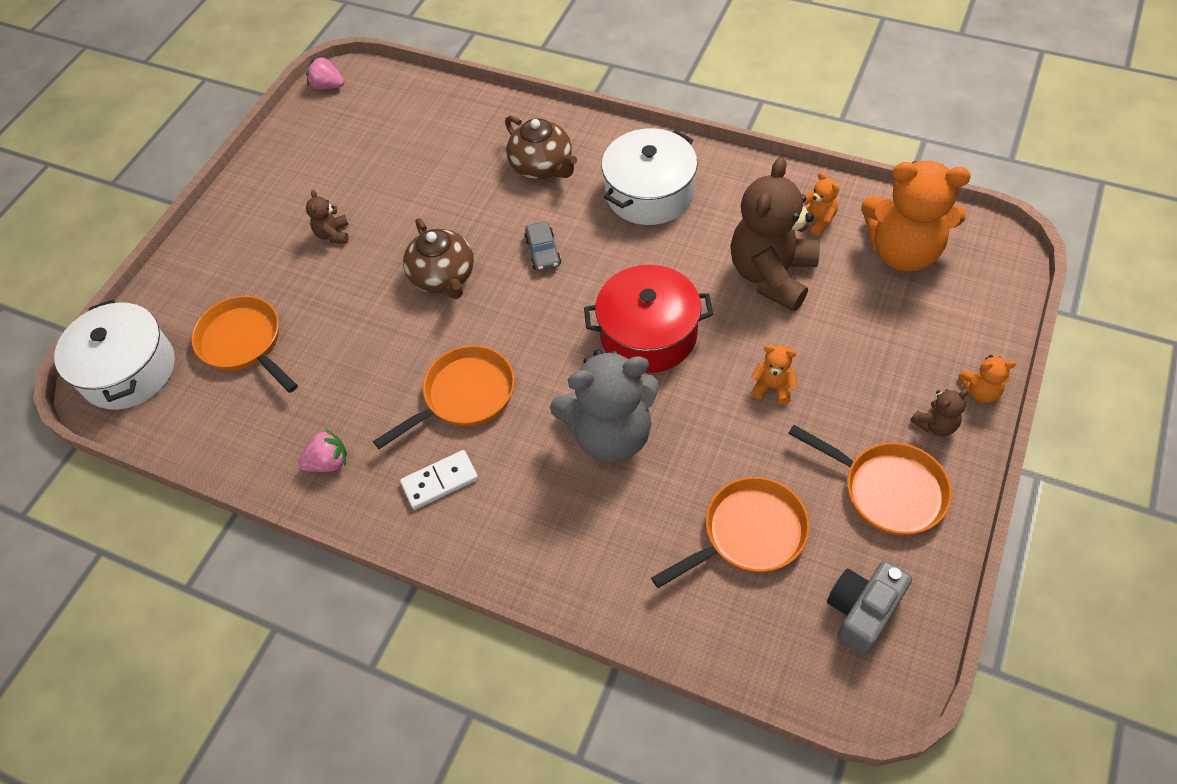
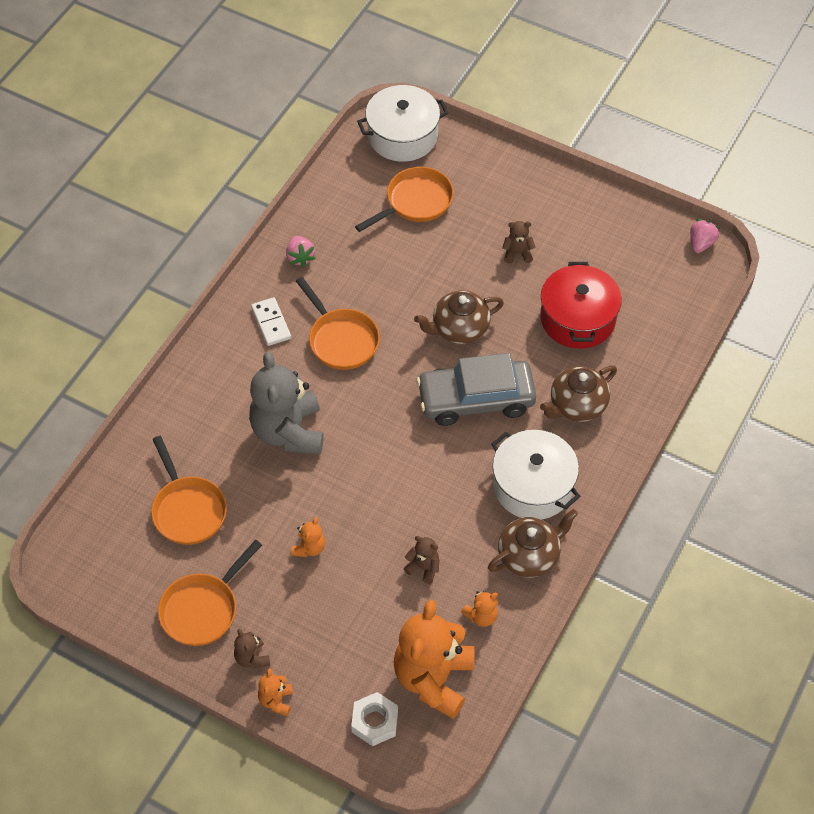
camera: 90 degrees right, 0 degrees up
(543, 252) = (476, 399): grey car -> grey car, size x2.32
(648, 334) = (377, 467): red pot -> red pot (577, 318)
(735, 188) = (529, 556): none -> brown teapot
(772, 275) = (423, 567): brown teddy bear -> brown teddy bear, size x0.43
(862, 611) = (114, 571): grey camera -> none
(971, 296) = (374, 722): none -> white nut

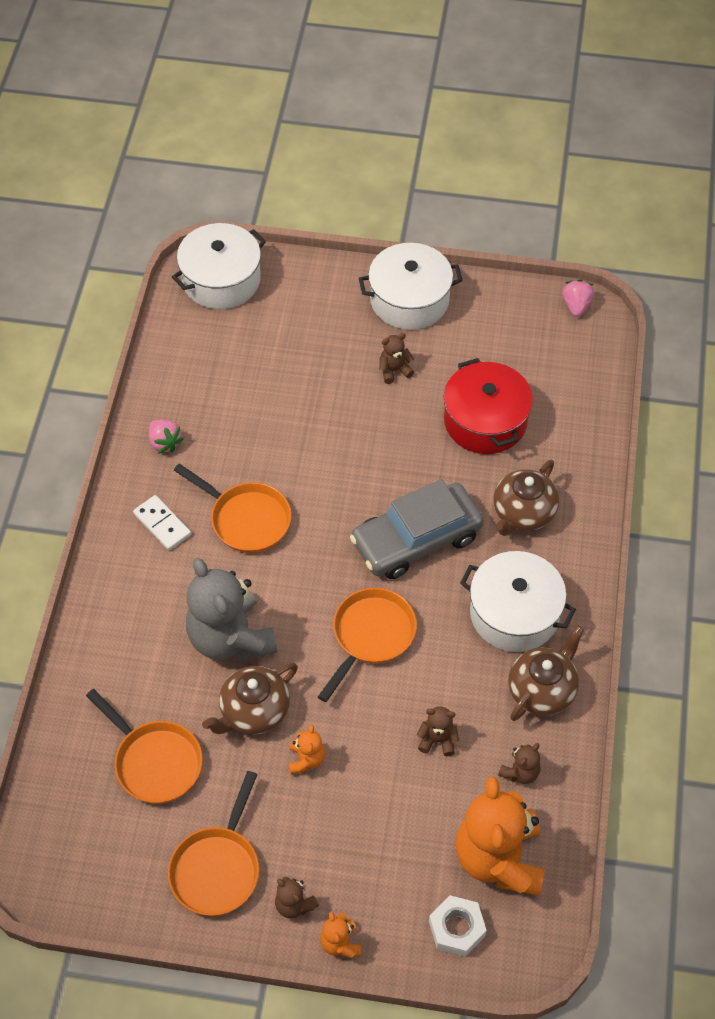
camera: 20 degrees left, 0 degrees up
(415, 202) = (264, 347): orange pan -> orange pan (371, 636)
(459, 328) = (367, 469): brown teapot -> brown teapot (253, 711)
(481, 616) = (520, 772): orange teddy bear -> brown teddy bear
(556, 197) = (409, 300): none -> white pot

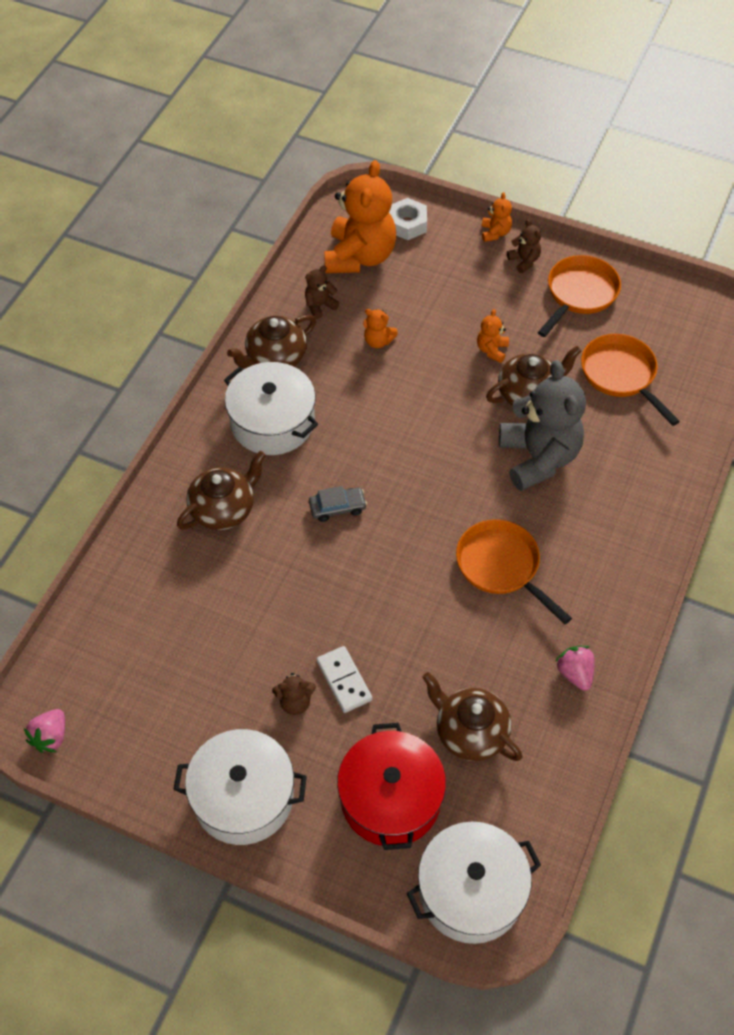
camera: 165 degrees left, 0 degrees up
(162, 524) = (589, 581): white domino -> white domino (344, 680)
(245, 380) = (470, 732): none -> brown teapot
(371, 636) = (409, 432): orange pan -> none
(416, 539) = (337, 507): grey car -> grey car, size x0.43
(437, 740) = (378, 341): brown teddy bear -> orange teddy bear
(485, 421) = (219, 615): red pot -> red pot (390, 798)

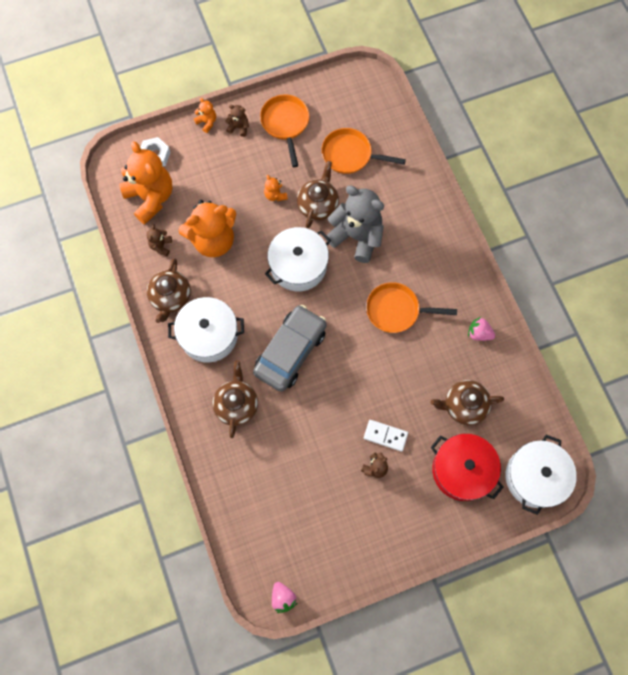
camera: 45 degrees left, 15 degrees up
(243, 797) = (400, 534): white pot -> white pot (298, 265)
(337, 507) = (290, 351): grey car -> grey car, size x2.32
(378, 341) = (213, 240): orange teddy bear -> orange teddy bear, size x2.32

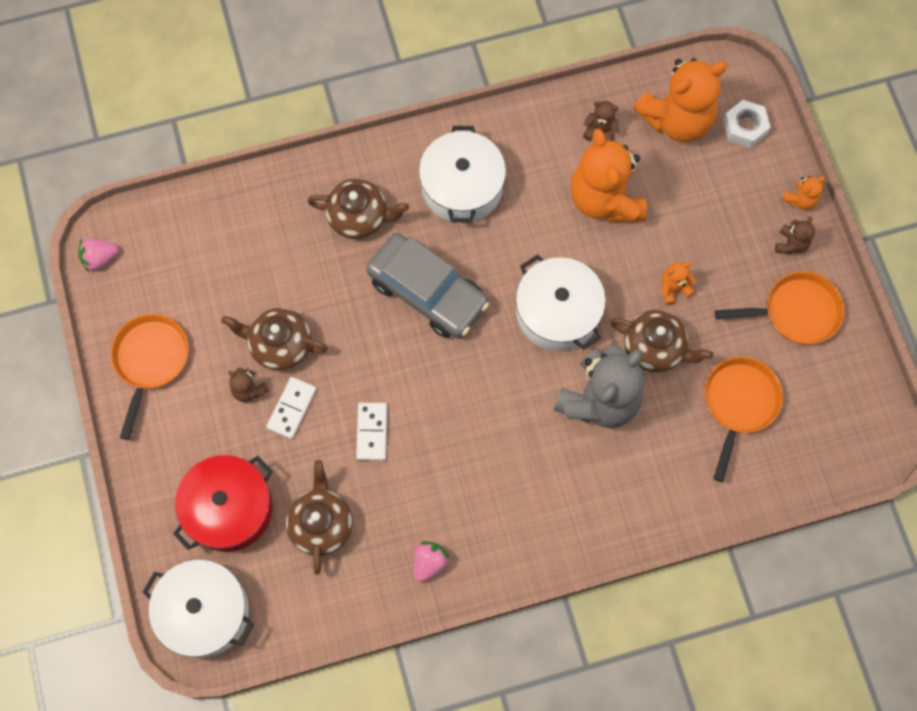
camera: 95 degrees right, 0 degrees up
(170, 297) = (521, 141): brown teapot -> brown teapot (280, 345)
(396, 310) = (476, 445): orange pan -> orange pan (150, 361)
(396, 379) = (372, 432): none -> white domino

